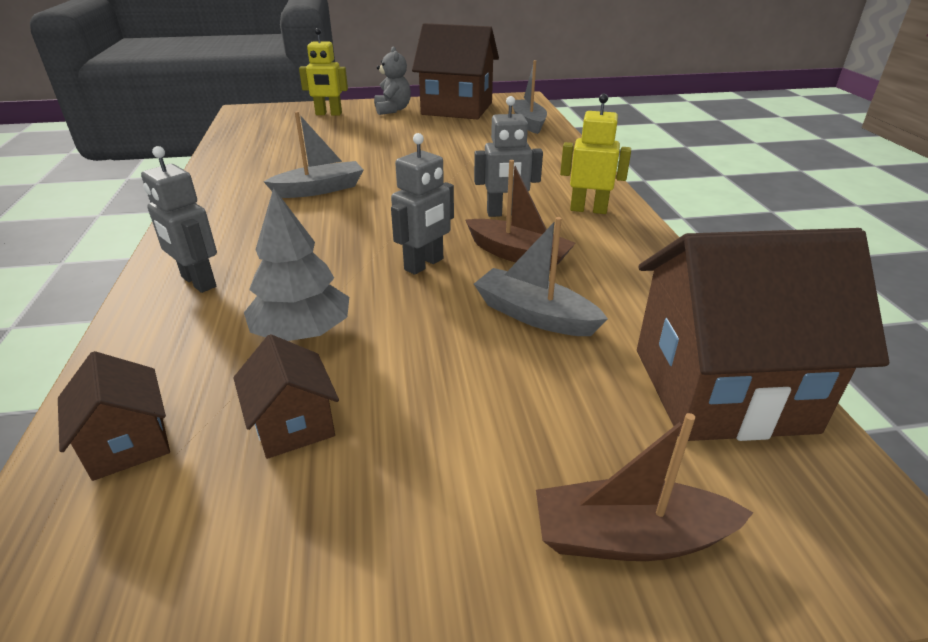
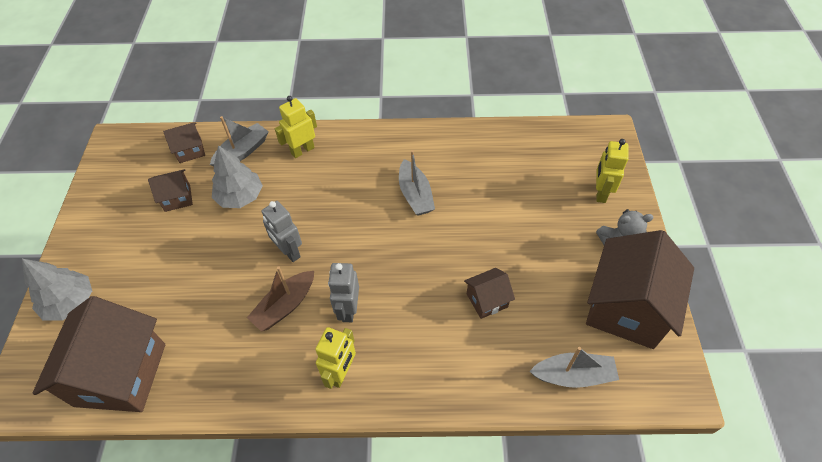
camera: 100 degrees right, 20 degrees up
(198, 282) = (302, 150): grey robot -> yellow robot
(466, 151) = (487, 300): none -> brown house
(535, 315) = (215, 301): grey boat -> grey boat (242, 152)
(630, 537) = (70, 302): brown boat -> grey tree

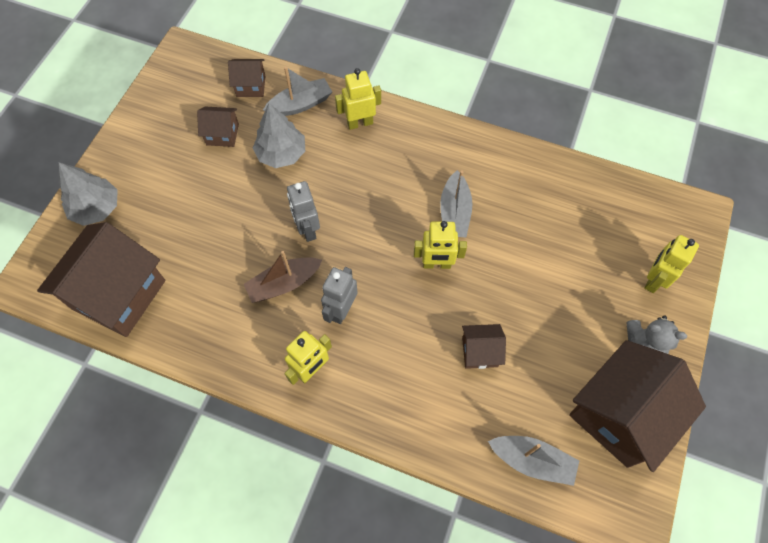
camera: 20 degrees right, 10 degrees up
(418, 241) = (436, 264): none -> yellow robot

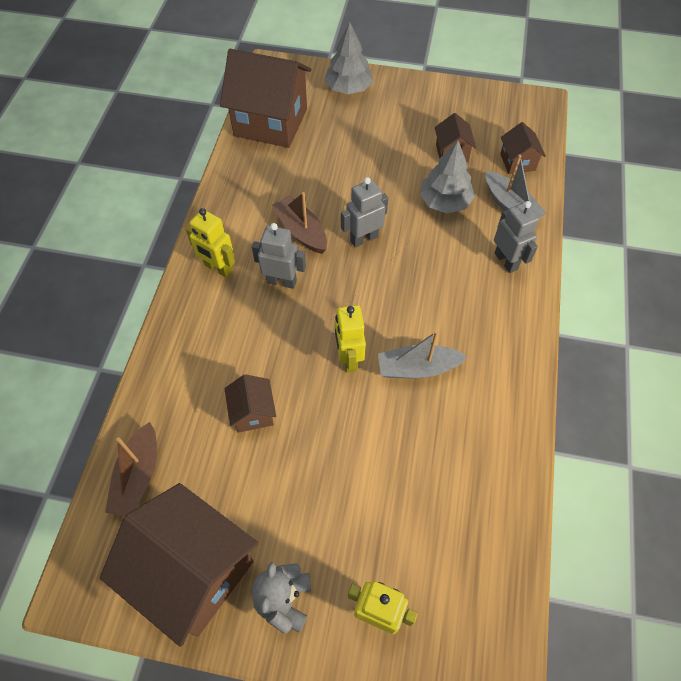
camera: 80 degrees right, 5 degrees down
(360, 123) = (506, 261): yellow robot -> grey robot
(532, 460) = (138, 476): grey boat -> brown boat

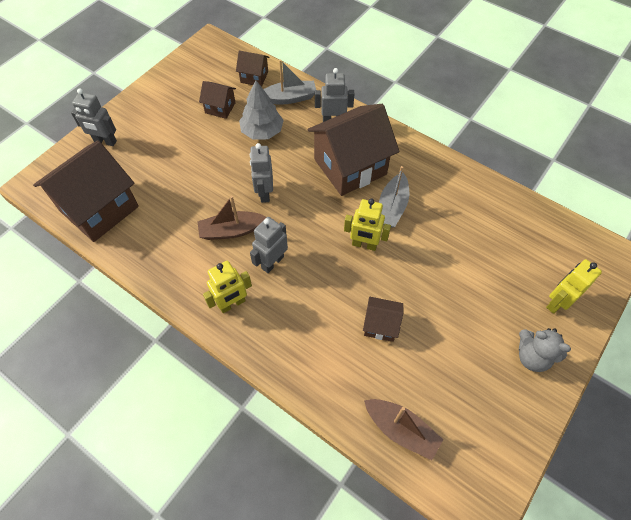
camera: 65 degrees left, 0 degrees up
(193, 571) = (493, 411): brown house -> brown house (350, 167)
(348, 88) = (105, 141): grey tree -> grey robot

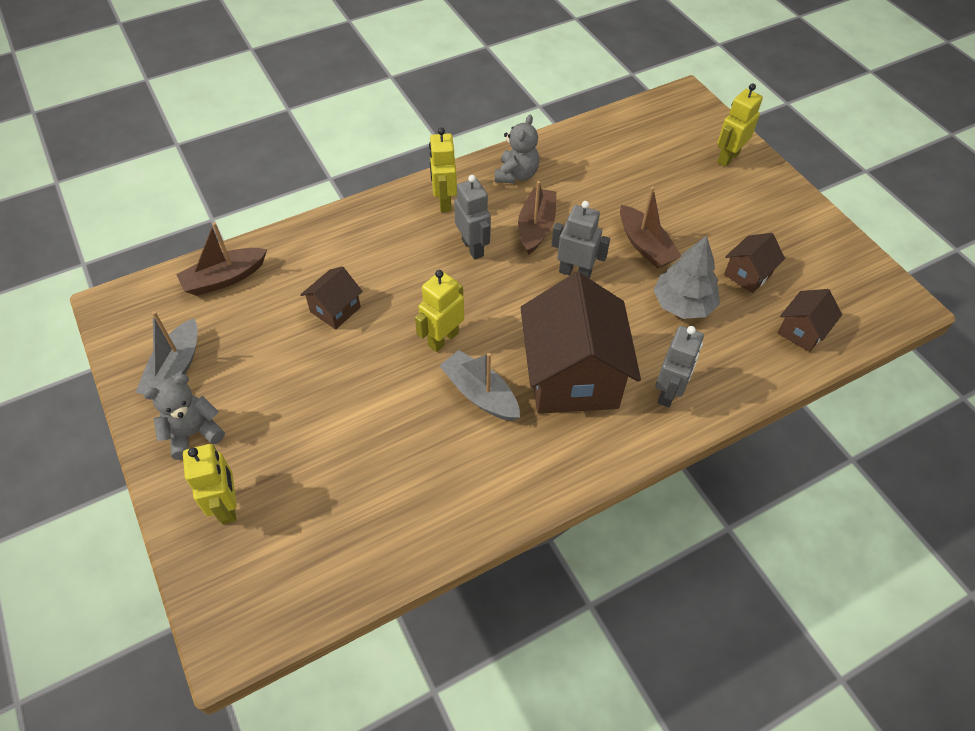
camera: 115 degrees right, 5 degrees down
(99, 209) = (625, 135): brown house -> none
(105, 141) = (728, 158): grey robot -> yellow robot
(178, 265) = (516, 175): none -> grey teddy bear
(219, 163) = (645, 245): none -> brown boat
(289, 98) = (739, 357): grey boat -> grey boat (175, 369)

